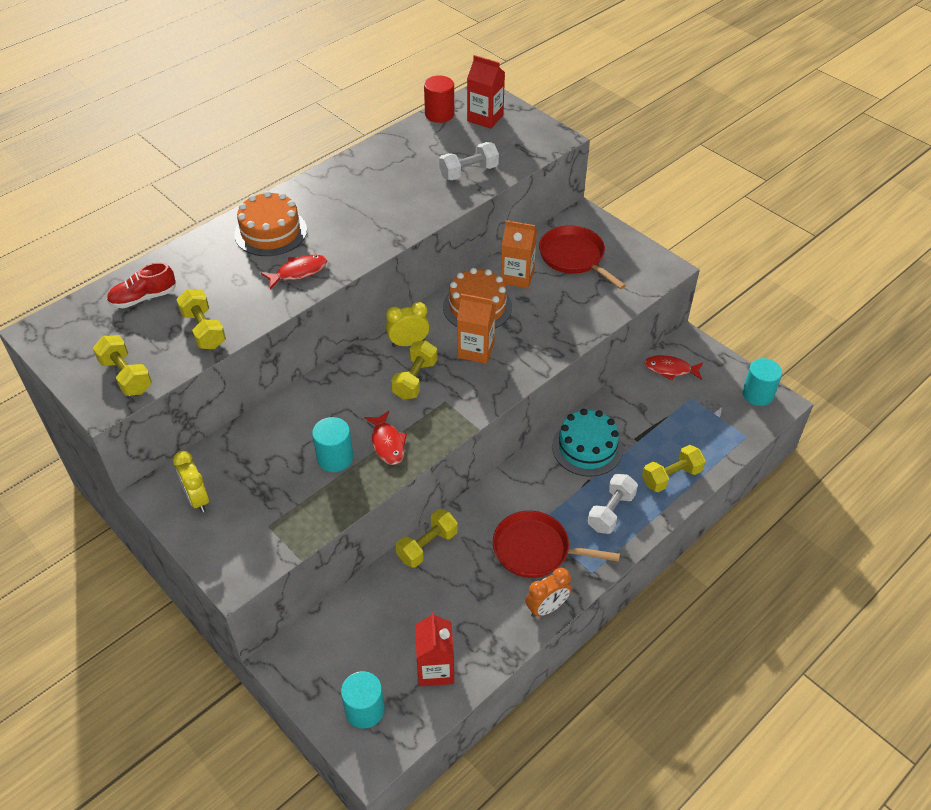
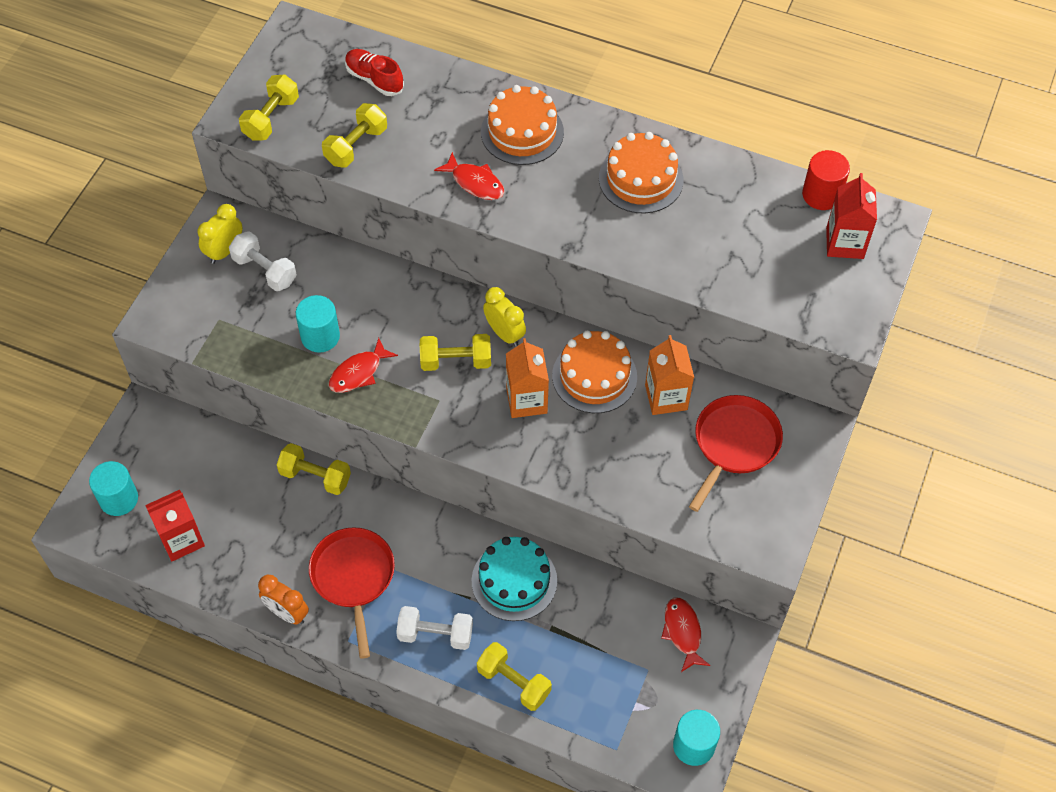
camera: 65 degrees right, 10 degrees up
(363, 187) = (641, 179): none -> orange cake
(469, 172) = (729, 266): white dumbbell -> white dumbbell (264, 270)

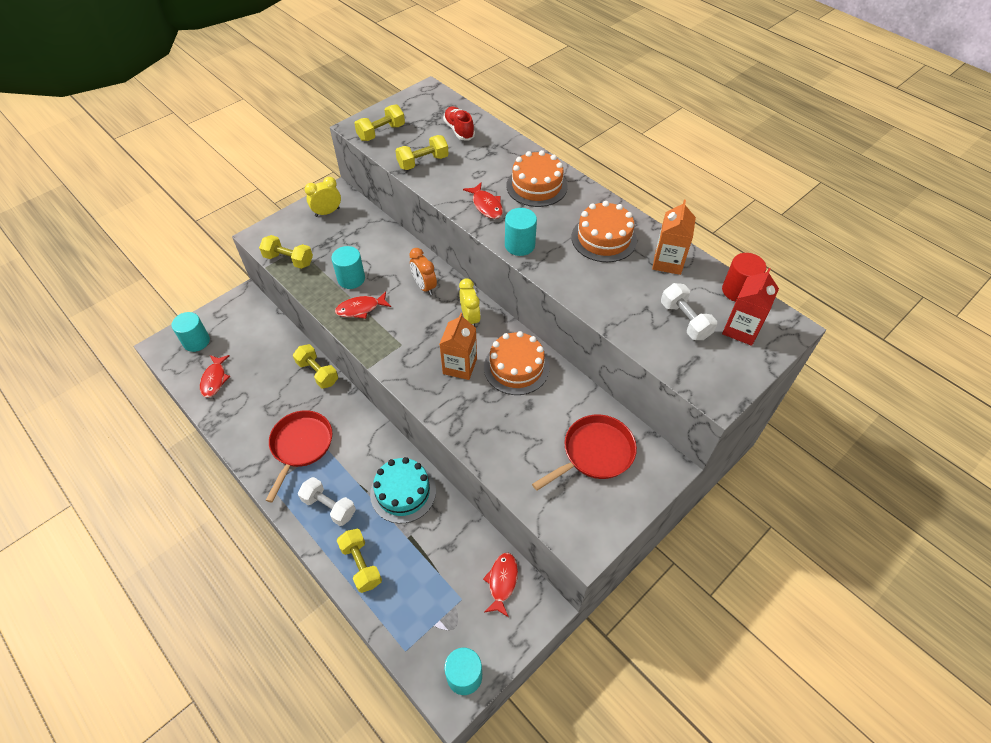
camera: 25 degrees right, 5 degrees down
(181, 539) = (214, 379): red carton -> red fish
(264, 270) = (343, 230): white dumbbell -> white dumbbell (684, 320)
(287, 613) = (245, 451): orange clock -> orange clock (424, 286)
(456, 361) = (427, 324): yellow dumbbell -> yellow dumbbell (289, 260)
(546, 224) = (519, 245): none -> turquoise cylinder
(666, 397) = (560, 400): orange carton -> orange carton (668, 262)

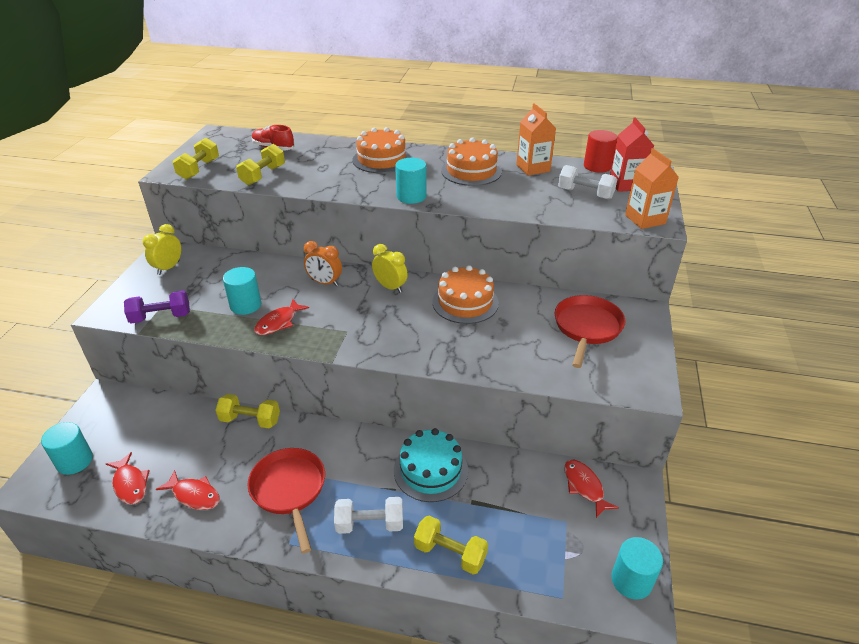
camera: 35 degrees left, 15 degrees down
(289, 260) = (161, 317): yellow dumbbell -> purple dumbbell
(460, 366) = (417, 322): orange carton -> orange carton (645, 219)
(486, 205) = (353, 183): red fish -> red fish (194, 495)

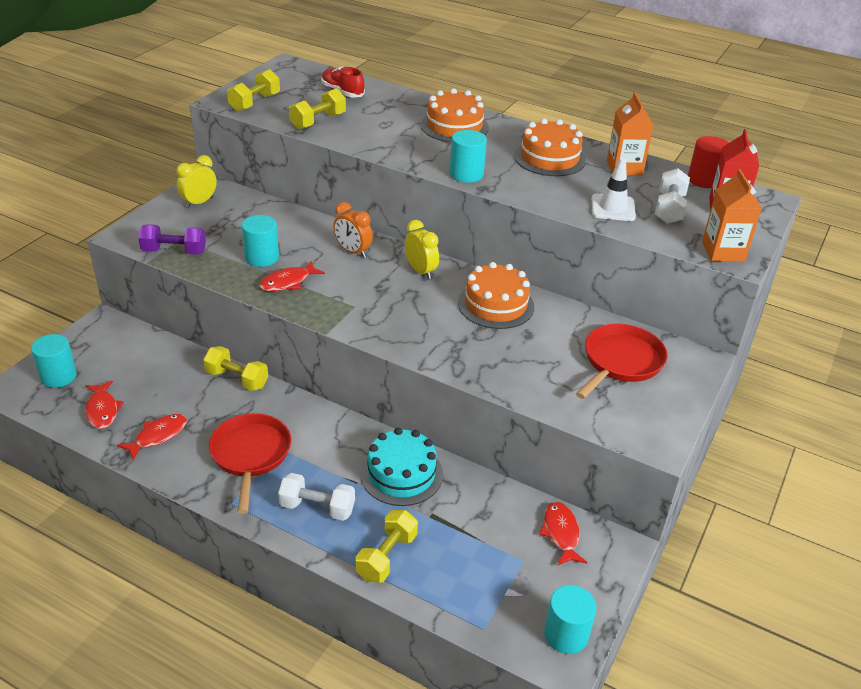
camera: 15 degrees right, 0 degrees up
(194, 495) = (158, 436): red fish -> red fish turned 90 degrees counterclockwise
(450, 553) = (386, 556): yellow dumbbell -> yellow dumbbell turned 75 degrees clockwise
(542, 201) = (613, 208): none -> white traffic cone
(585, 194) = (669, 209): white dumbbell -> white dumbbell turned 60 degrees clockwise

